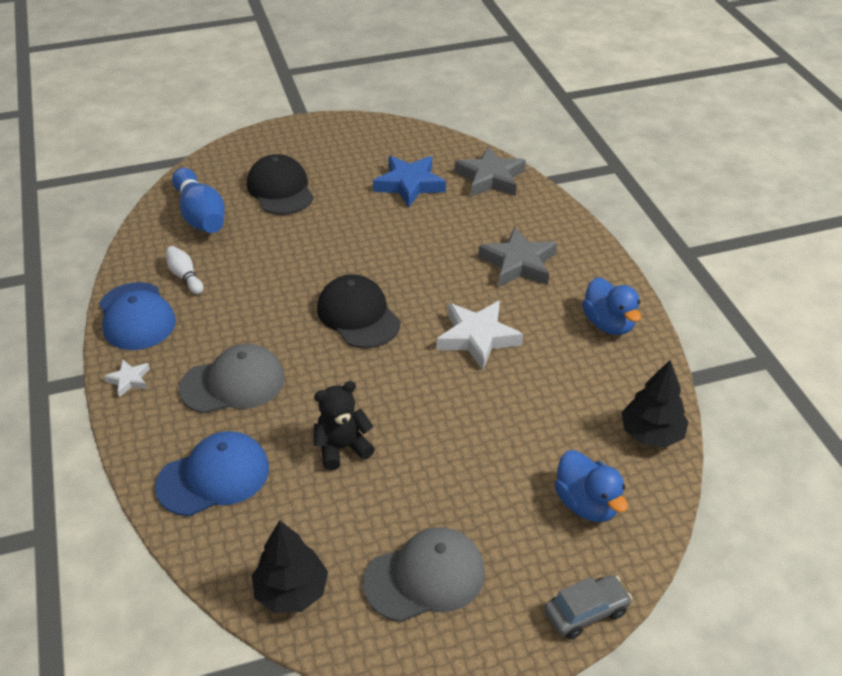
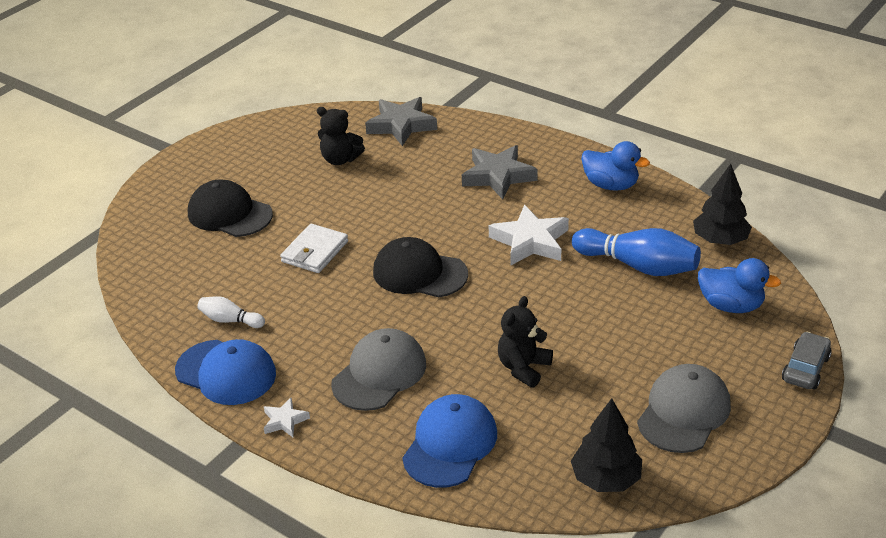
camera: 35 degrees left, 5 degrees down
(200, 215) = (180, 268): blue bowling pin -> blue bowling pin (638, 266)
(303, 253) = (315, 252): none -> white wallet
(409, 185) = (340, 159): blue star -> black teddy bear

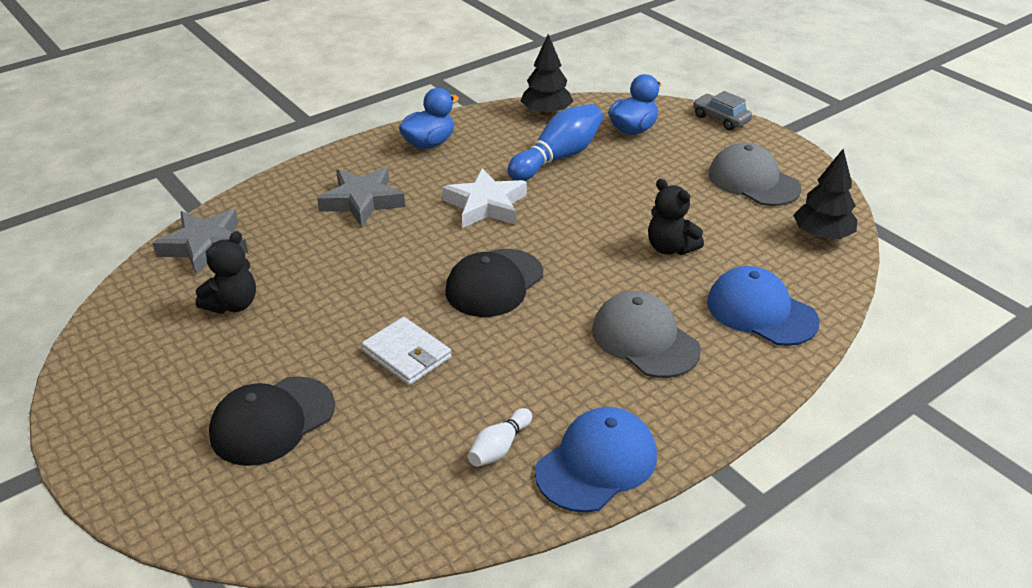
camera: 75 degrees left, 0 degrees up
(285, 421) = (696, 423): white star -> none

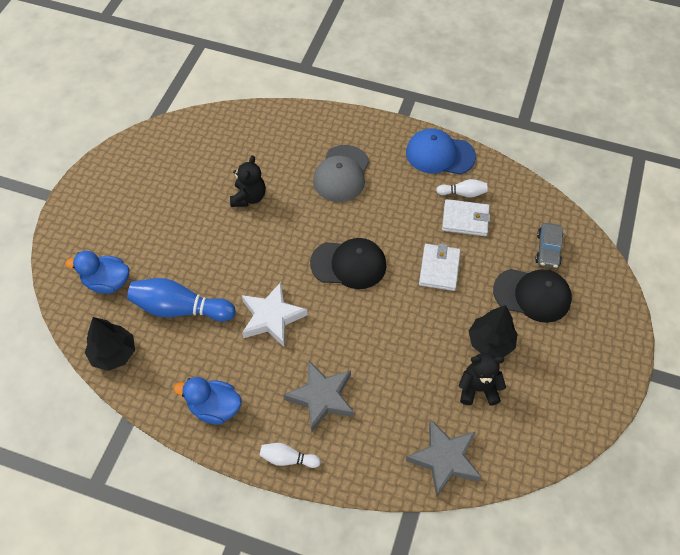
camera: 125 degrees left, 20 degrees up
(332, 162) = (287, 458): none -> white bowling pin
(453, 423) = (465, 219): none -> white wallet
(720, 119) = (58, 236): grey car -> grey car (547, 250)
(753, 181) = (140, 186): grey cap -> none
(761, 311) = (280, 137): blue cap -> none
(822, 235) = (184, 135): black tree -> black tree (490, 342)

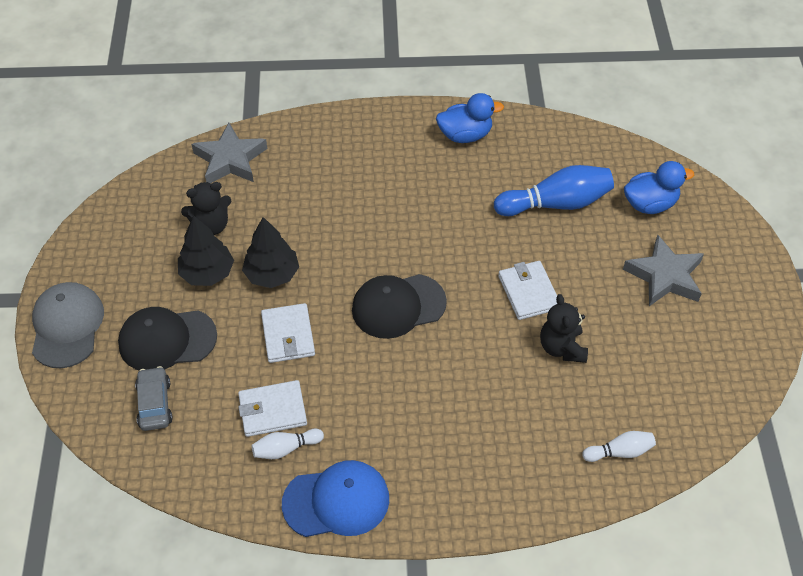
camera: 160 degrees right, 5 degrees down
(113, 353) = (591, 147): black tree -> black tree (272, 274)
(247, 243) = (528, 292): none -> white wallet
(272, 317) = (455, 225): white star -> none
(287, 458) = (376, 119): white bowling pin -> white bowling pin (620, 452)
(321, 397) = (367, 172): grey star -> grey star (665, 276)
(341, 174) = (461, 421): grey cap -> grey cap (67, 326)

